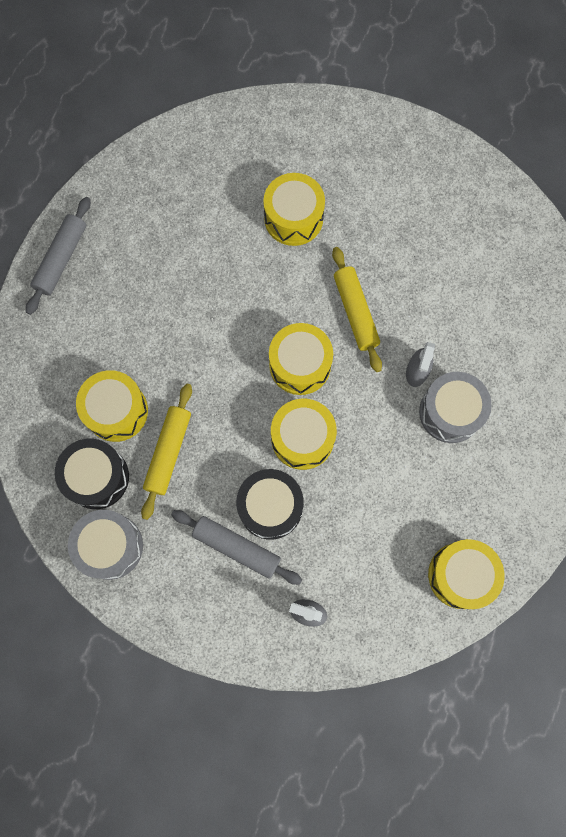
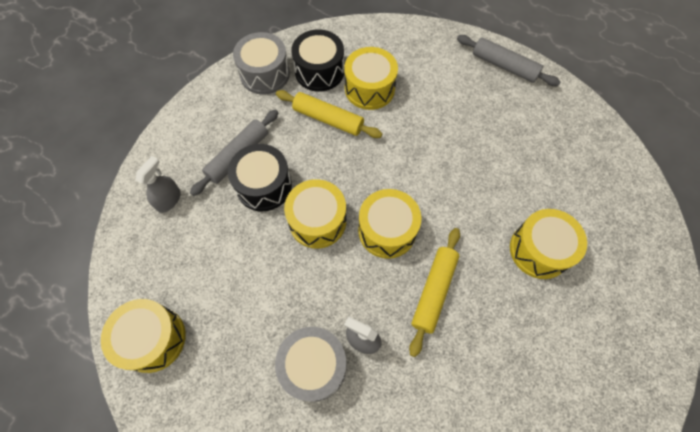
camera: 100 degrees right, 10 degrees down
(355, 312) = (434, 291): yellow rolling pin -> yellow rolling pin turned 60 degrees counterclockwise

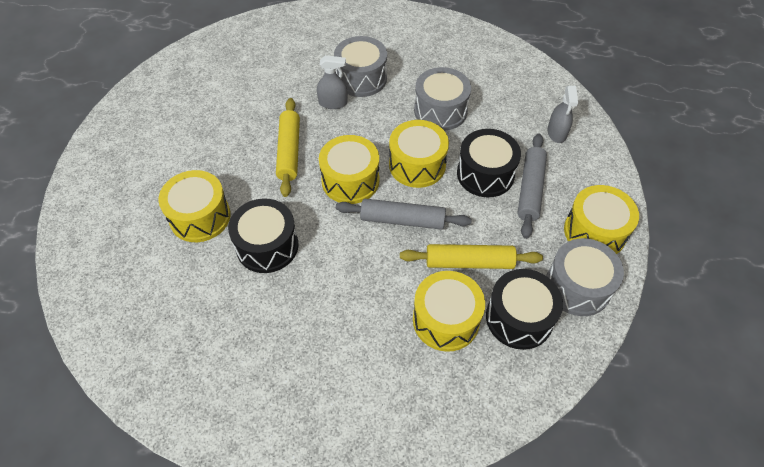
camera: 155 degrees right, 10 degrees down
(153, 339) = (484, 54): yellow drum -> yellow drum (594, 232)
(256, 276) = (440, 110): none -> grey drum
(483, 196) = (267, 246): none -> black drum
(504, 66) = (285, 434): grey rolling pin -> grey rolling pin (402, 220)

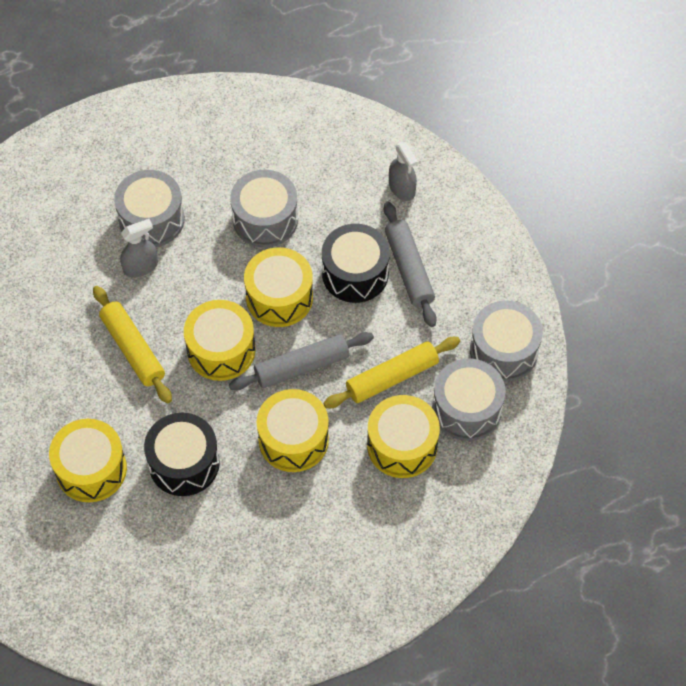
camera: 30 degrees left, 5 degrees up
(519, 318) = (466, 409): black drum -> grey drum
(594, 232) = (493, 285): yellow drum -> yellow drum (293, 439)

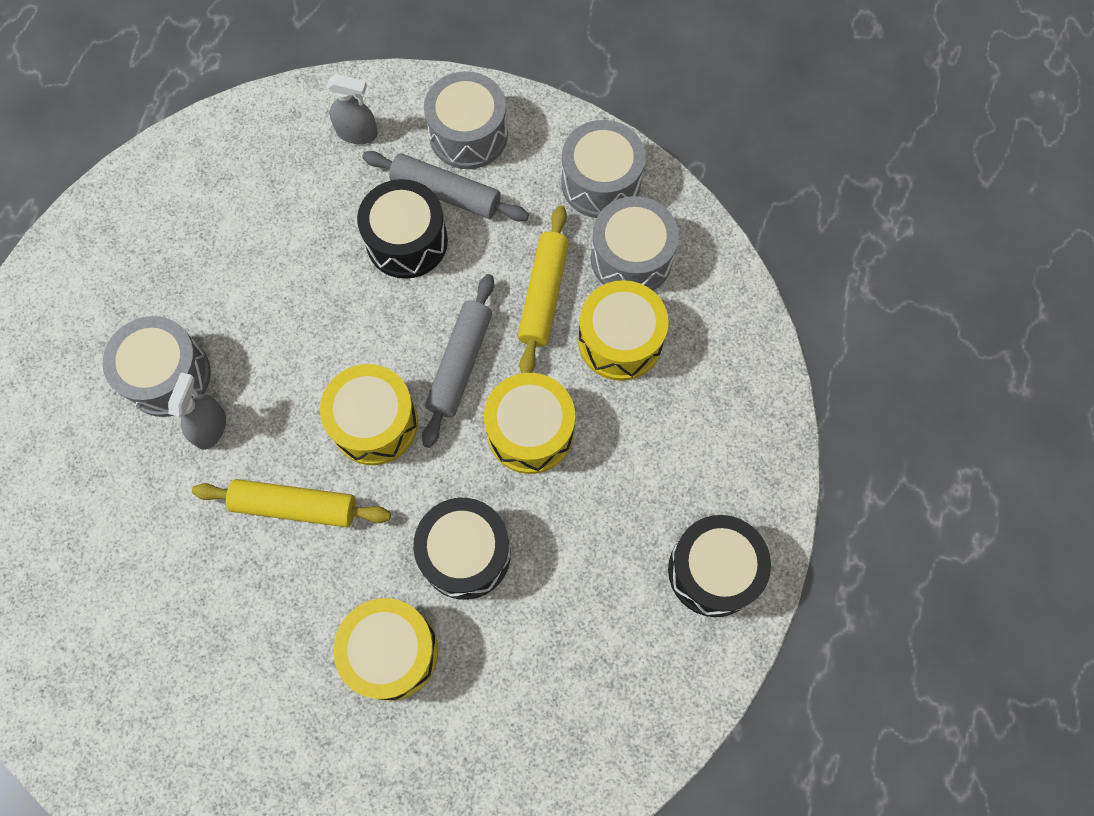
camera: 50 degrees left, 10 degrees up
(265, 219) = (272, 273): grey drum -> grey drum (468, 135)
(279, 297) = (368, 326): yellow drum -> none
(296, 614) = (713, 571): none -> black drum

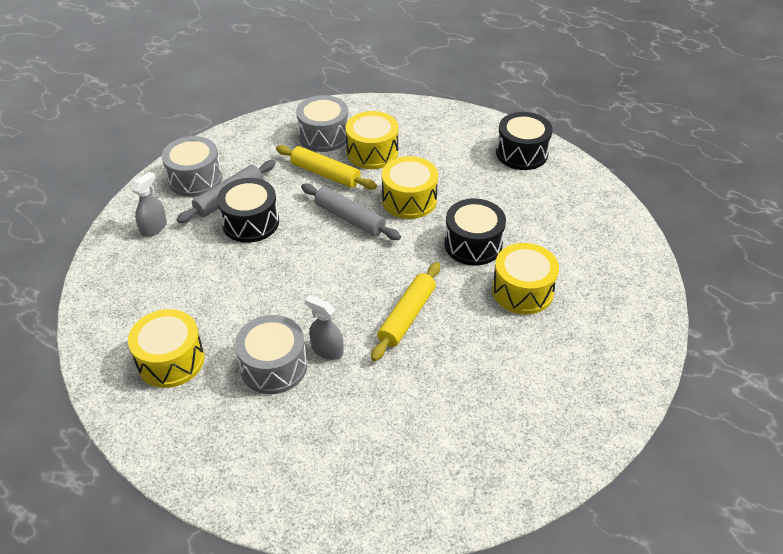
camera: 70 degrees left, 25 degrees down
(374, 423) = (368, 265): yellow drum -> yellow drum (171, 360)
(601, 182) = (268, 135): grey drum -> none

